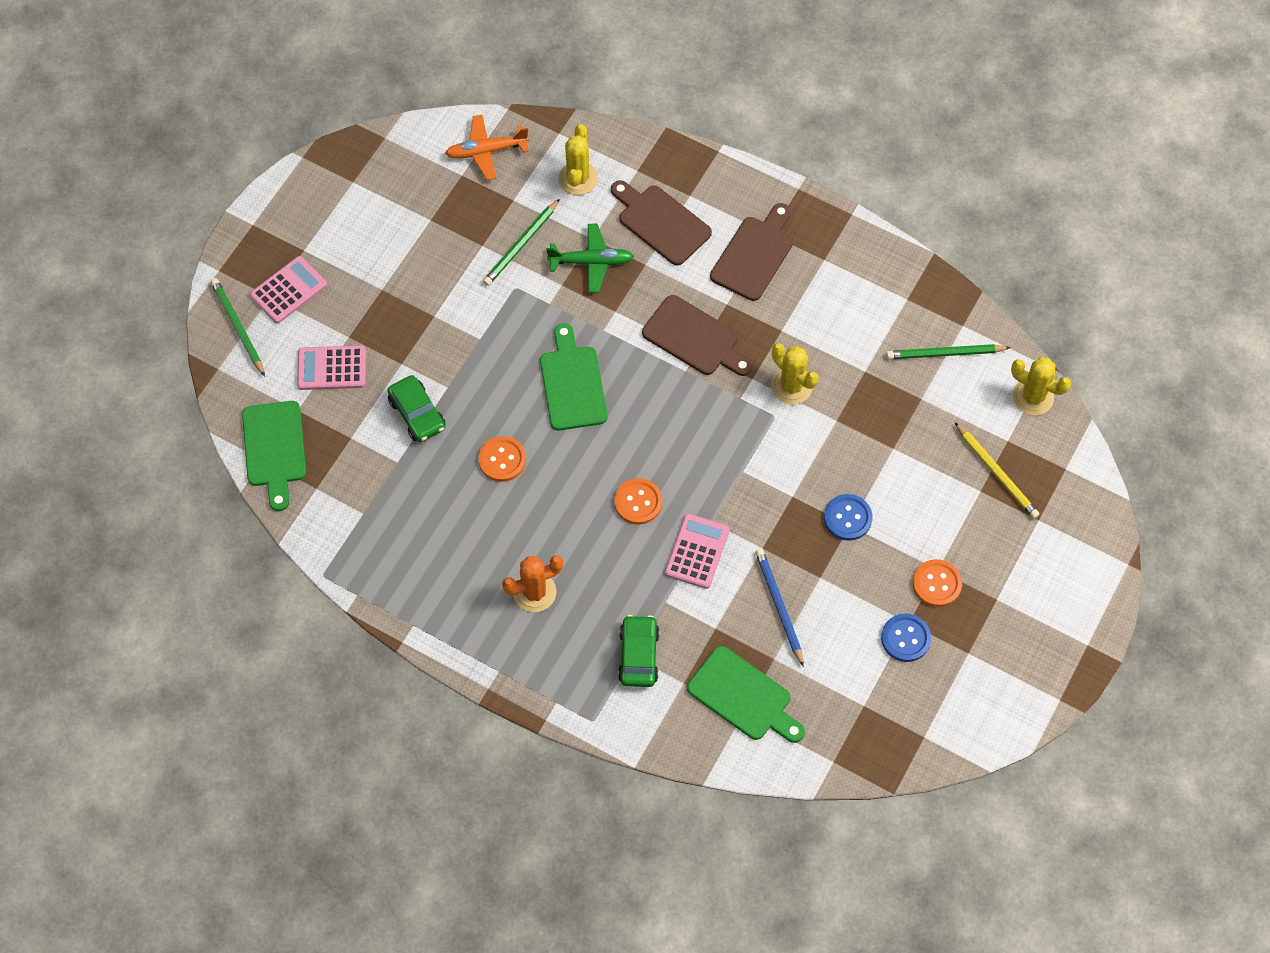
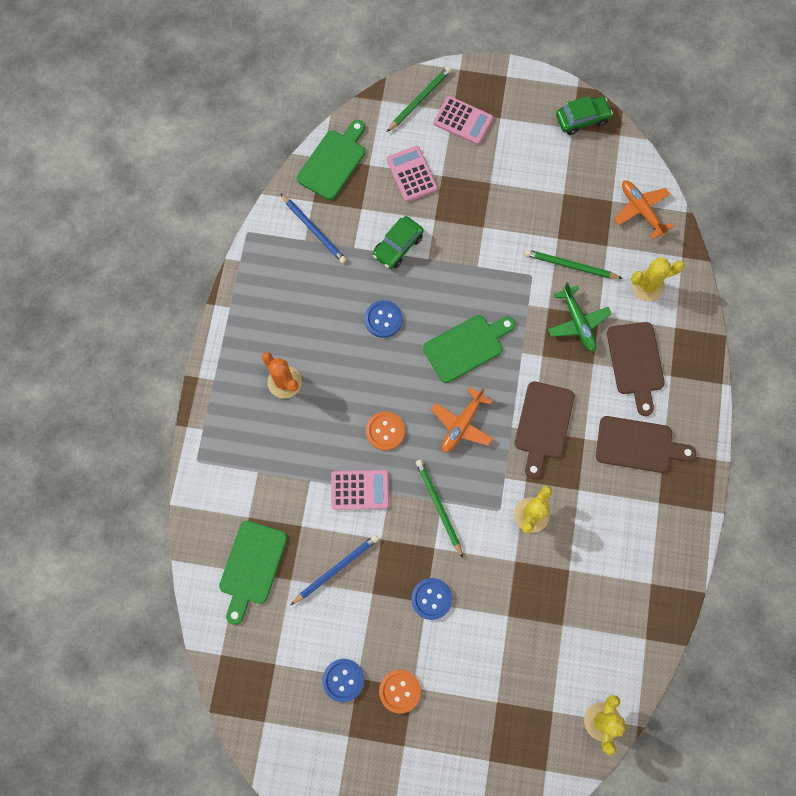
camera: 70 degrees right, 10 degrees up
(274, 449) = (333, 162): green cutting board -> green cutting board turned 150 degrees clockwise
(354, 498) = (314, 230): none -> blue pencil
(502, 460) = (383, 319): orange button -> blue button
(638, 655) = (259, 476): green car -> green car (582, 119)
(661, 223) = (636, 362): brown cutting board -> brown cutting board turned 150 degrees clockwise
(662, 420) = (462, 424): none -> orange plane
(945, 354) = (612, 632): green pencil -> green pencil (438, 506)
(997, 473) = (519, 711): yellow pencil -> none

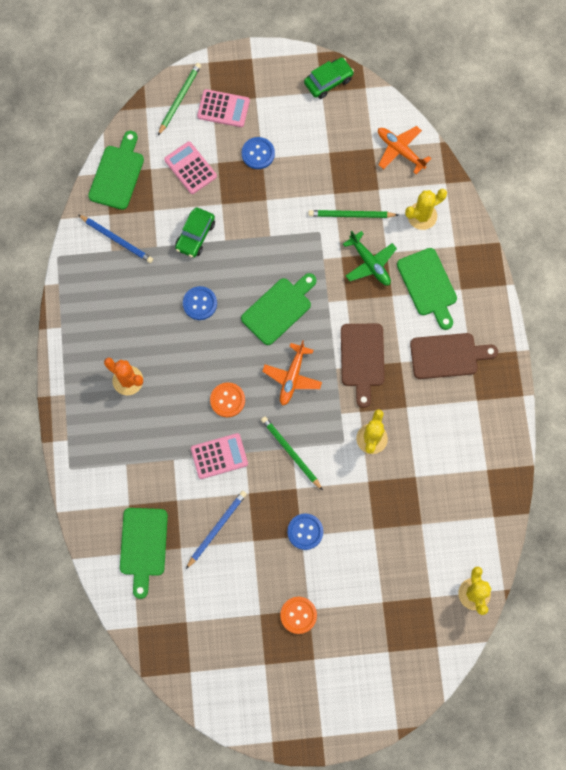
camera: 15 degrees left, 0 degrees up
(343, 680) = (248, 619): blue button -> blue button (258, 154)
(636, 362) = (428, 285): brown cutting board -> green cutting board

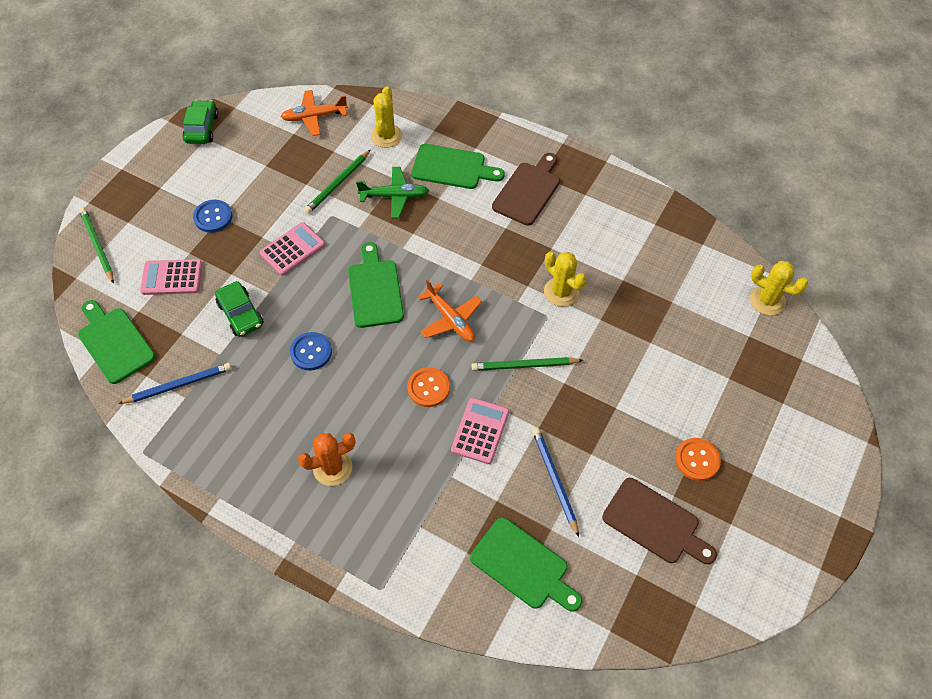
camera: 55 degrees left, 15 degrees down
(223, 108) = (143, 217): pink calculator -> pink calculator (292, 249)
(305, 531) = (614, 401): blue button -> none
(362, 359) = (479, 254): brown cutting board -> brown cutting board (654, 523)

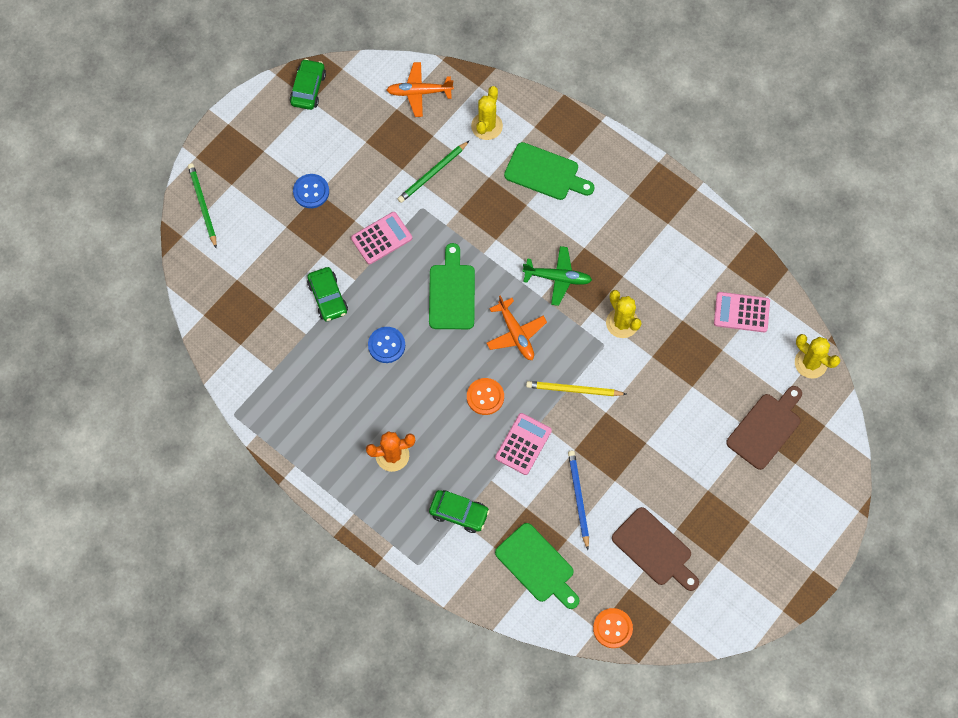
camera: 10 degrees right, 10 degrees up
(114, 343) = (214, 307): green cutting board -> none
(172, 277) = (268, 250): pink calculator -> pink calculator (741, 312)
(179, 385) = (268, 357): blue pencil -> none
(394, 196) = (484, 196): green plane -> green plane (557, 278)
(420, 520) = (459, 513): none -> green car
(524, 366) = (573, 390): green pencil -> yellow pencil
(528, 191) = (613, 211): brown cutting board -> brown cutting board (765, 428)
(697, 460) = (705, 501): orange button -> orange button (612, 628)

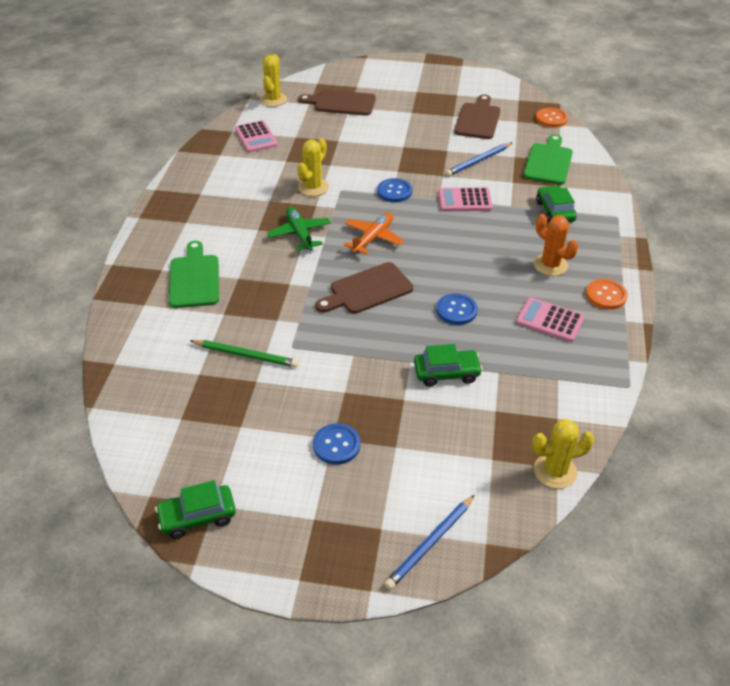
camera: 120 degrees left, 25 degrees down
(202, 205) = (430, 544): green pencil -> blue pencil
(328, 297) = (446, 373): green car -> green car turned 45 degrees clockwise
(381, 238) = (349, 362): pink calculator -> pink calculator (550, 320)
(419, 92) = (147, 408): orange plane -> none
(451, 293) = (367, 290): green cutting board -> brown cutting board
(485, 397) = (446, 234): orange button -> orange button (606, 295)
(487, 126) = (163, 338): yellow cactus -> yellow cactus (555, 471)
(573, 390) = (394, 191): yellow pencil -> blue button

